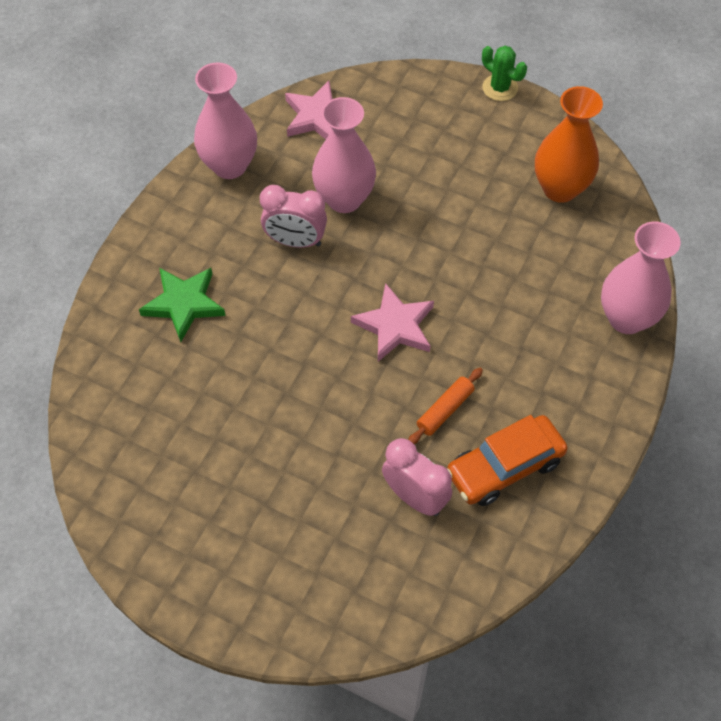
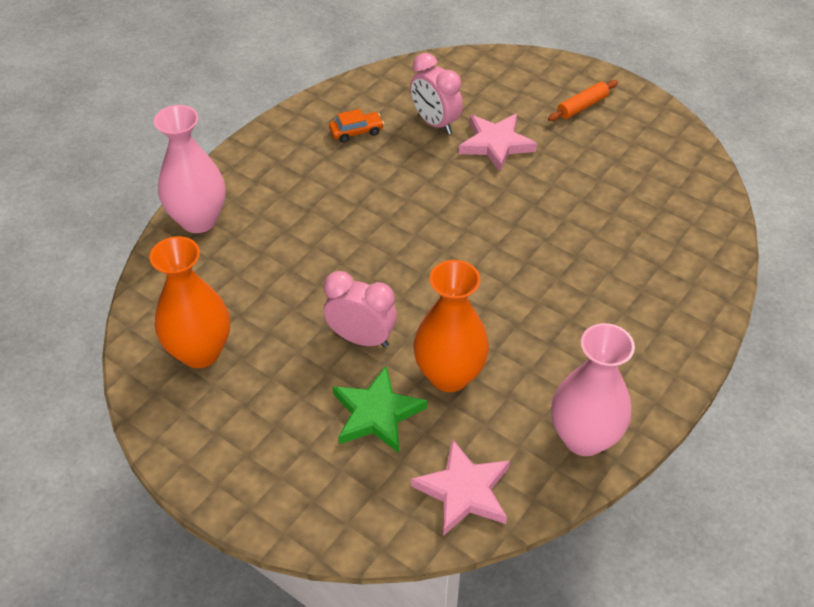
camera: 170 degrees left, 10 degrees down
(184, 304) = (633, 289): green star -> green star (376, 414)
(295, 241) = (511, 336): pink clock -> pink clock (361, 338)
(344, 199) = (449, 375): pink vase -> orange vase
(395, 326) = (422, 242): pink star -> pink star (496, 144)
(445, 410) = (394, 174): orange rolling pin -> orange rolling pin (582, 106)
(500, 88) = (213, 497): green cactus -> none
(505, 467) = (356, 132): orange car -> orange car, size x0.53

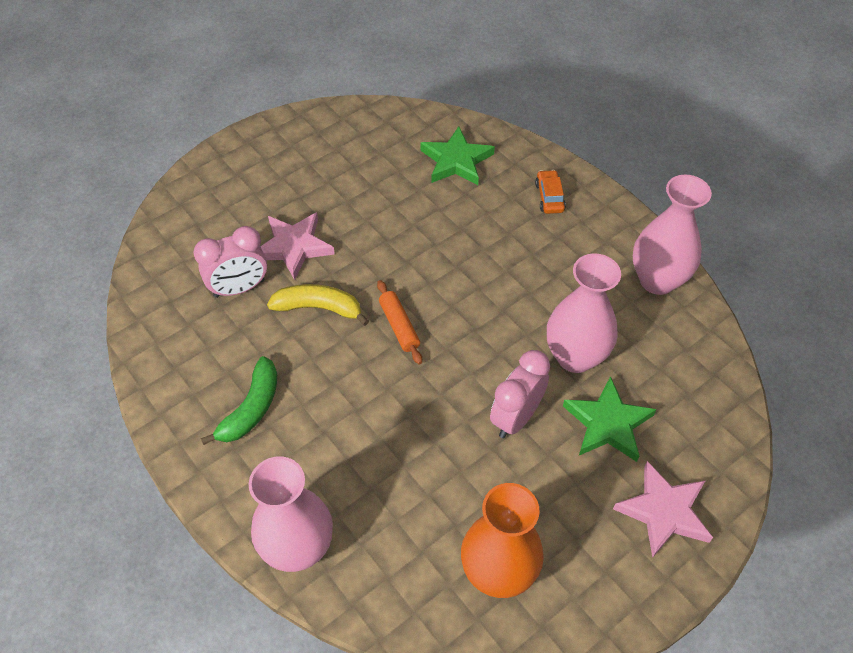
camera: 75 degrees left, 5 degrees up
(317, 161) = (251, 409): none -> green banana
(356, 132) = (220, 361): orange car -> orange car (549, 197)
(434, 176) = (319, 308): none -> yellow banana
(449, 375) = (575, 357): orange vase -> pink vase
(464, 491) = (698, 376): pink star -> pink star (664, 511)
(582, 106) = (271, 168): orange rolling pin -> orange rolling pin (399, 326)
(668, 234) = (456, 161): none -> green star

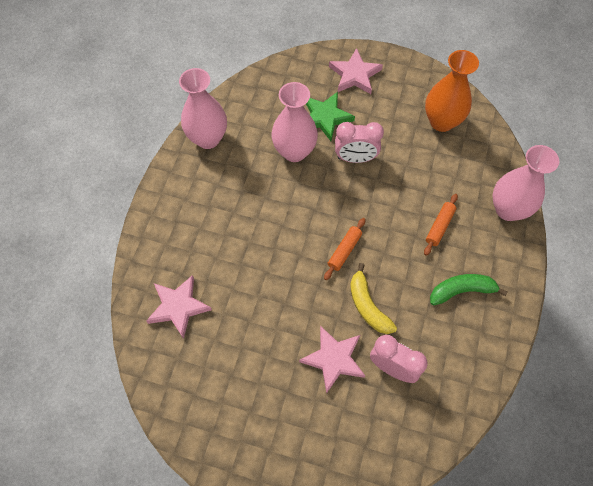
camera: 125 degrees left, 10 degrees up
(345, 445) = (439, 226): none -> orange rolling pin
(456, 161) = (178, 307): green star -> pink star
(549, 197) = (176, 228): orange car -> none

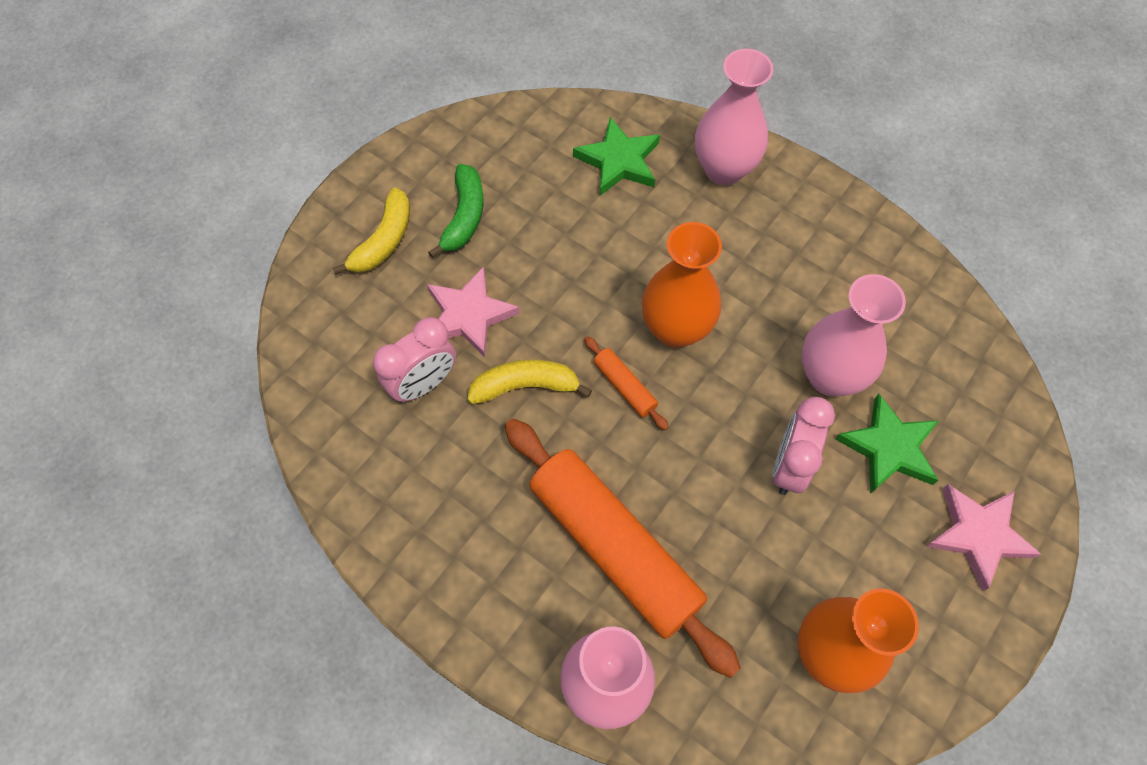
camera: 110 degrees right, 0 degrees up
(178, 307) = (619, 161): pink star -> green star
(208, 138) = (888, 262): pink vase -> pink vase (723, 169)
(295, 235) = (676, 329): none -> orange vase
(299, 443) = (384, 241): none -> yellow banana
(439, 226) = (614, 548): orange rolling pin -> orange rolling pin, size x2.42
(461, 290) = (492, 531): green banana -> green banana (464, 216)

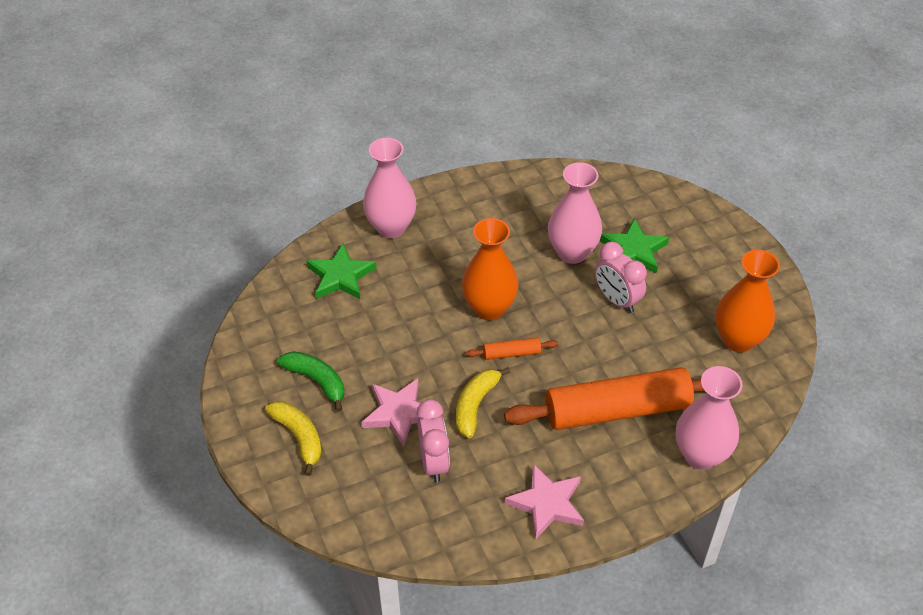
camera: 60 degrees left, 15 degrees down
(978, 535) = (707, 241): pink star -> pink star (546, 503)

